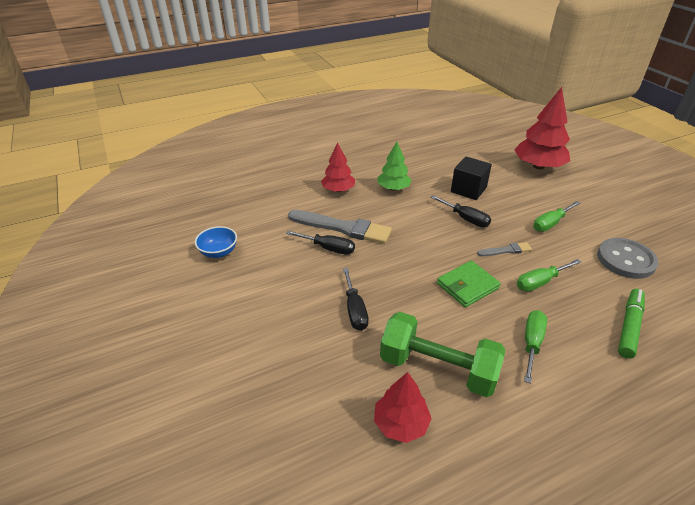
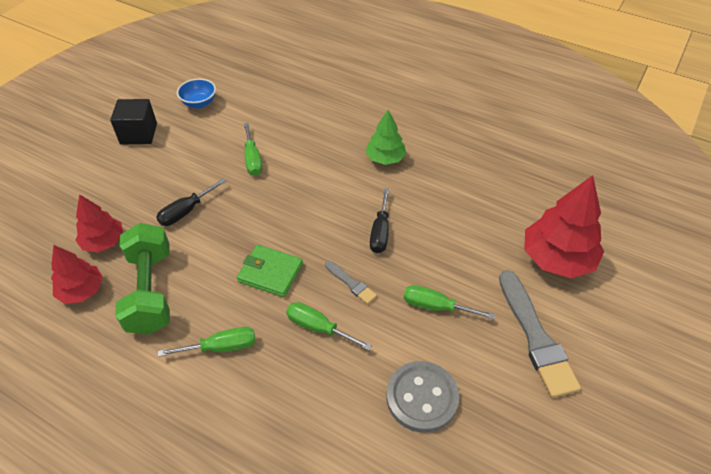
camera: 55 degrees right, 10 degrees up
(328, 248) = (252, 159): black screwdriver -> green screwdriver
(338, 190) = (346, 124): red tree -> red tree (103, 242)
(343, 228) = (289, 154): grey brush -> grey brush (535, 337)
(468, 189) = (439, 214): black cube -> black cube (138, 133)
(629, 326) = (299, 424): green marker -> none

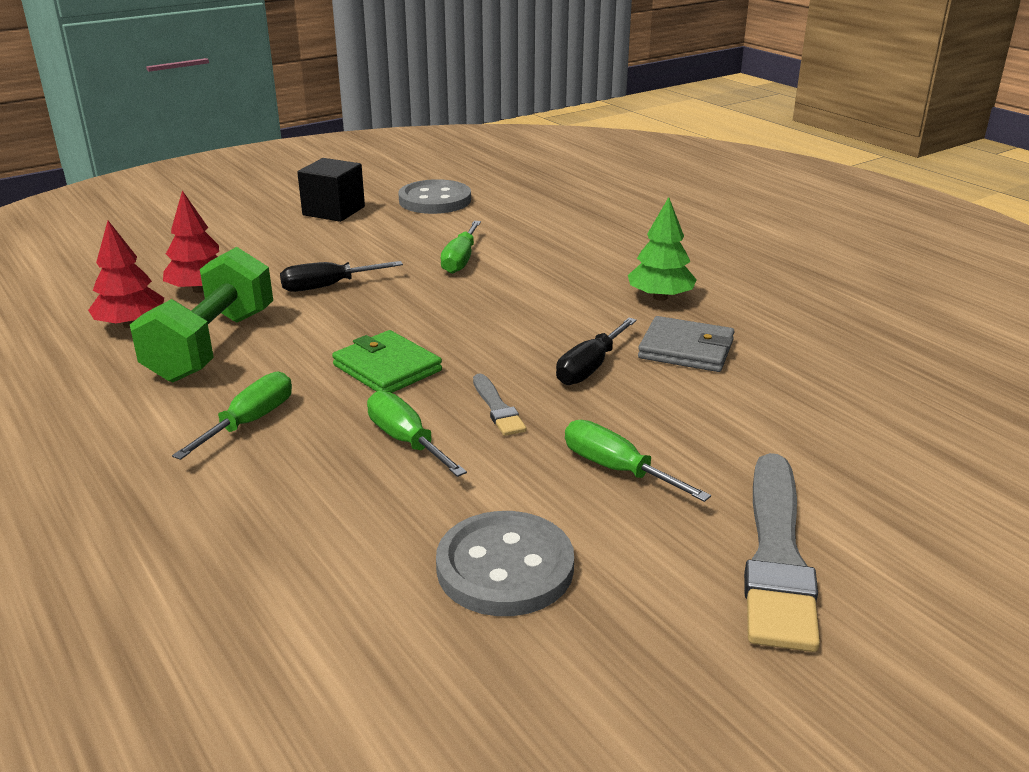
camera: 25 degrees right, 20 degrees down
(199, 103) = (435, 200): blue bowl -> grey button
(221, 347) = (250, 422): green screwdriver -> green screwdriver turned 75 degrees counterclockwise
(421, 199) = (686, 349): none -> grey wallet
(557, 259) = (889, 471): red tree -> none

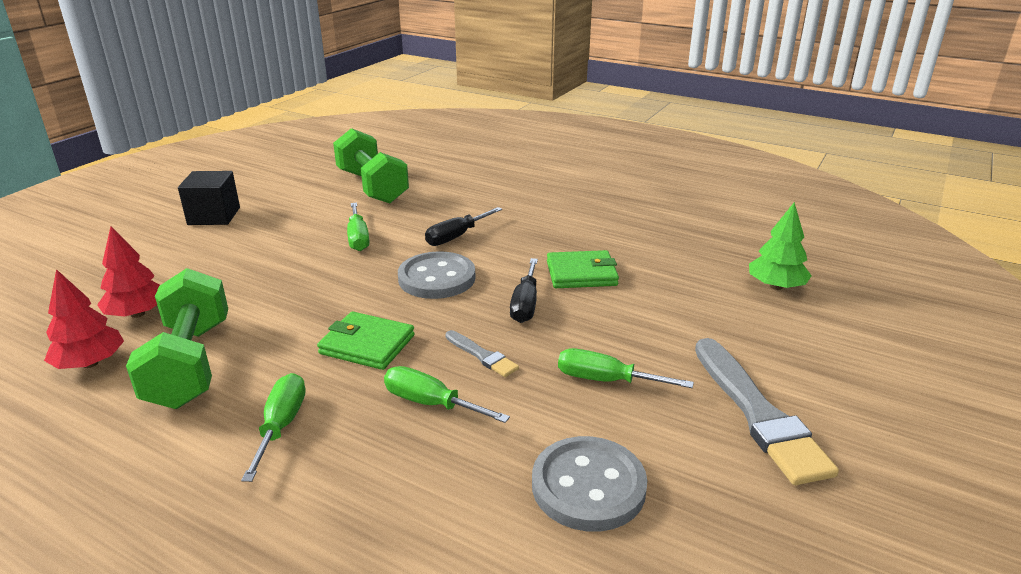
camera: 25 degrees left, 0 degrees up
(327, 286) = (260, 285): black screwdriver -> black screwdriver (456, 237)
(435, 200) = (298, 191): grey button -> grey button (437, 278)
(517, 209) = (372, 187): none -> green dumbbell
(660, 297) = (533, 237): green tree -> green tree (775, 286)
(686, 349) = (581, 273): grey wallet -> green wallet

